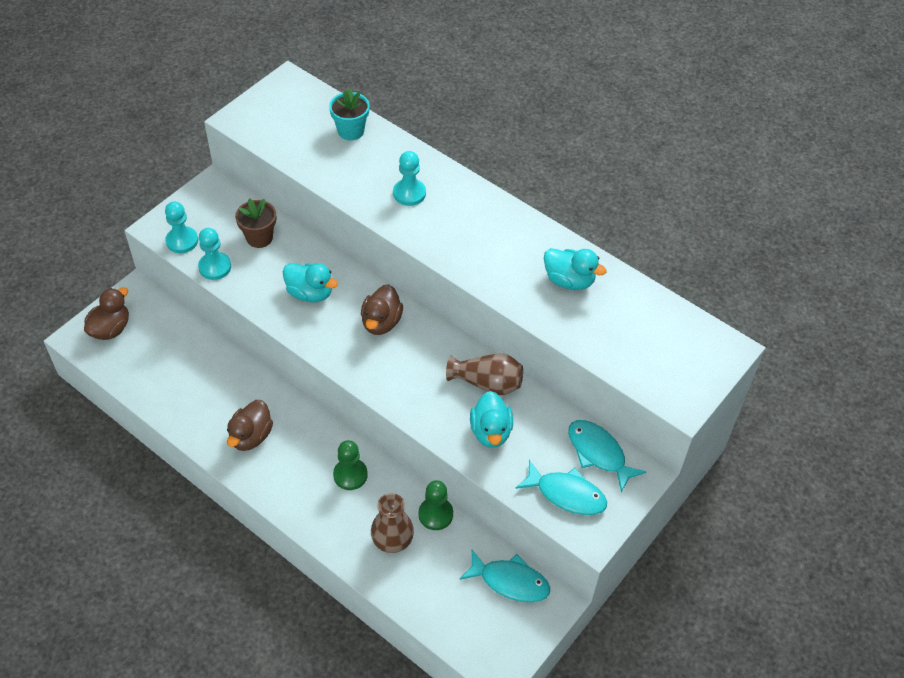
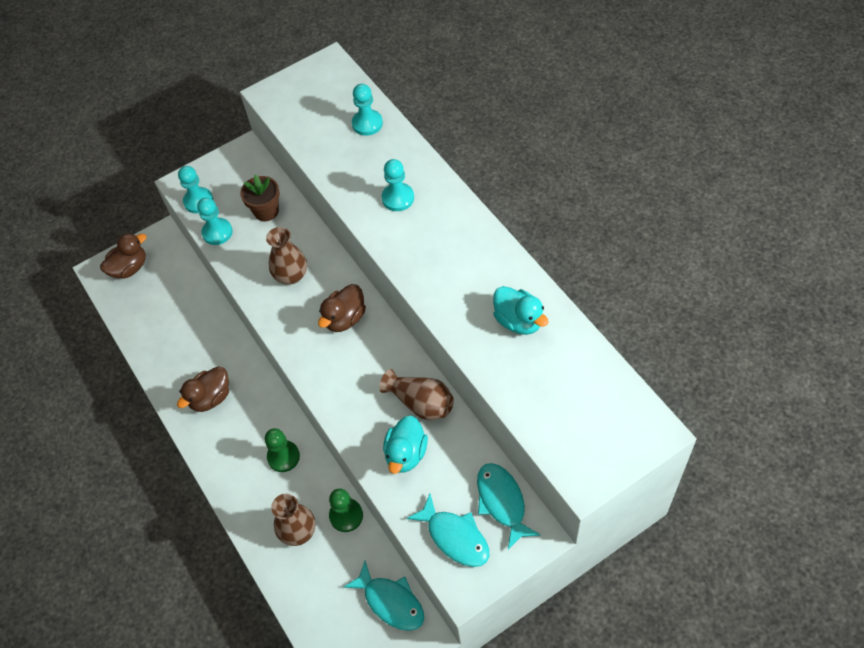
camera: 25 degrees right, 5 degrees up
(310, 293) = (291, 275): turquoise duck -> brown vase
(351, 131) = (367, 123): turquoise flower pot -> turquoise pawn

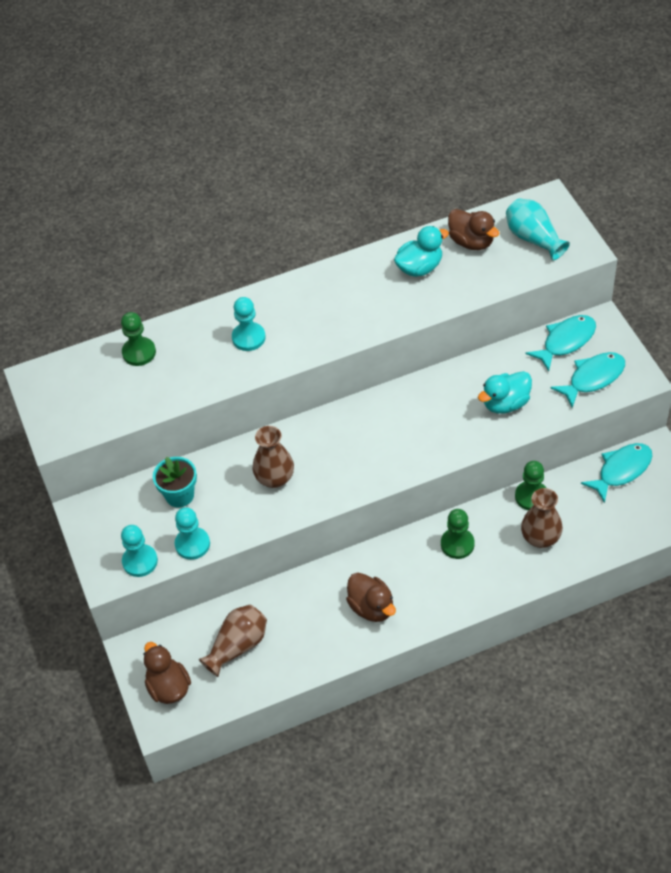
camera: 80 degrees left, 5 degrees down
(266, 211) = (179, 495): brown flower pot -> turquoise flower pot
(345, 318) = (343, 436): brown duck -> brown duck (471, 242)
(367, 123) = (139, 352): turquoise pawn -> green pawn
(406, 454) = (505, 403): turquoise duck -> turquoise duck turned 120 degrees clockwise
(421, 403) = (455, 386): brown vase -> brown vase (238, 646)
(502, 502) = (566, 341): turquoise fish -> turquoise fish turned 150 degrees clockwise
(589, 425) = (533, 238): none -> turquoise vase

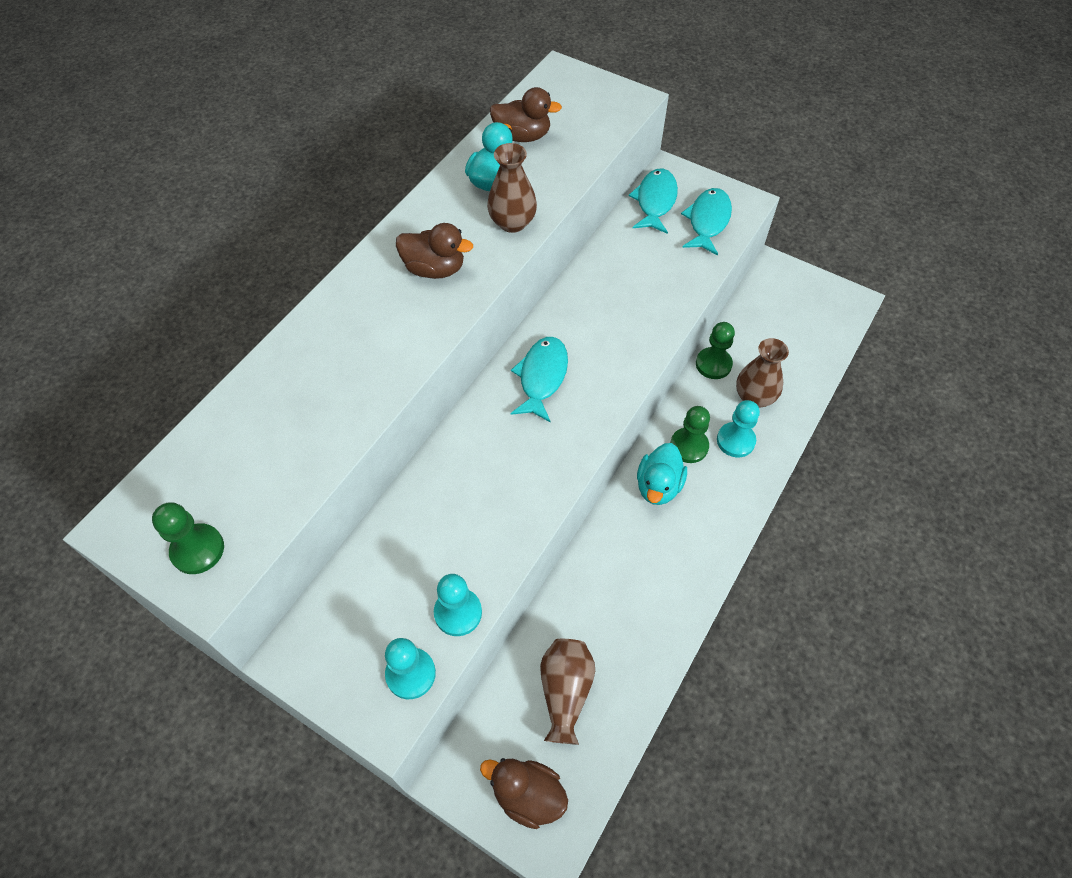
camera: 40 degrees left, 5 degrees up
(139, 352) = (242, 421): green pawn -> green pawn (198, 550)
(179, 495) = (397, 564): turquoise flower pot -> none
(248, 338) = (366, 338): turquoise pawn -> turquoise pawn (735, 441)
(275, 478) = (490, 481): brown vase -> brown vase (512, 223)
(371, 607) = (664, 559): brown duck -> brown duck (434, 269)
(505, 403) = (653, 282): turquoise duck -> turquoise duck (658, 486)
(533, 238) = (578, 108): turquoise vase -> none
(621, 470) = (765, 300): turquoise fish -> turquoise fish (542, 377)

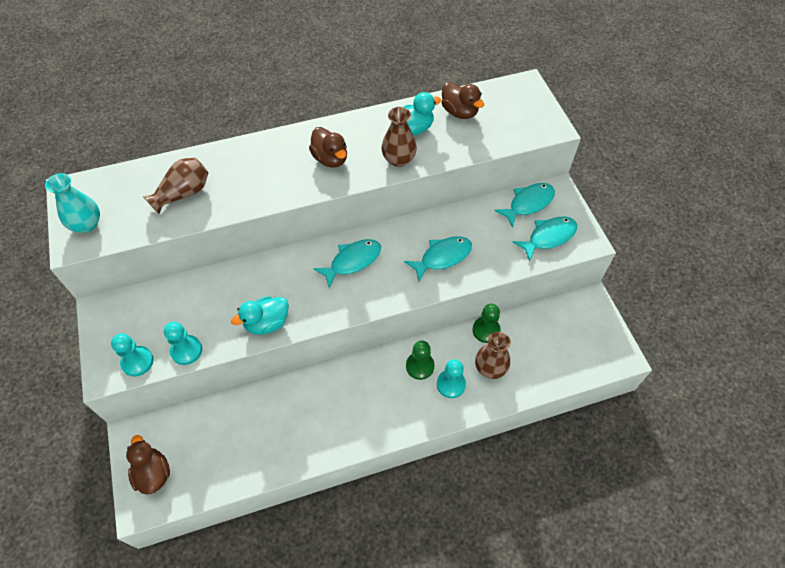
camera: 40 degrees right, 0 degrees up
(198, 550) = (87, 224): green pawn -> turquoise vase
(565, 692) = (220, 440): brown vase -> brown vase (183, 193)
(629, 308) = (442, 257): none -> turquoise fish
(658, 486) = (379, 374): turquoise duck -> turquoise duck (267, 323)

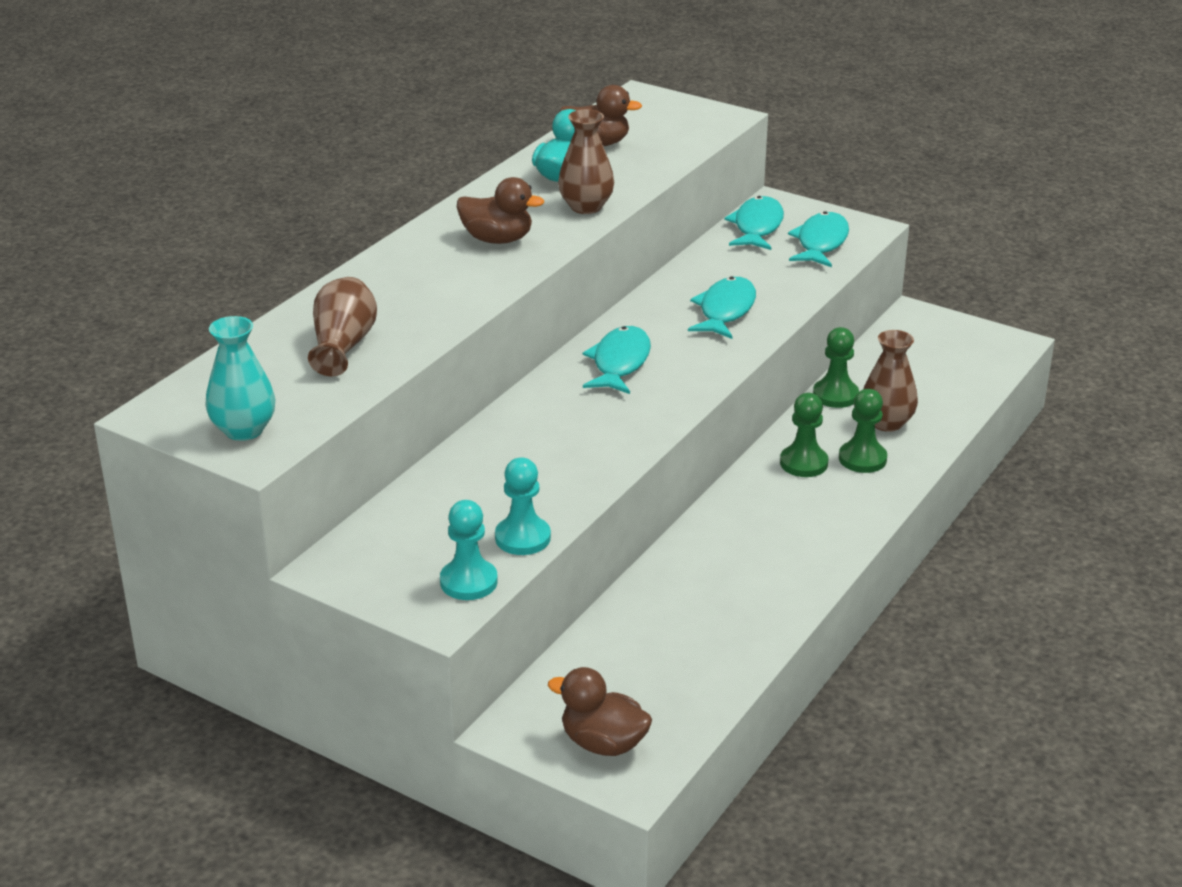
camera: 40 degrees left, 25 degrees down
(267, 323) = (593, 463): turquoise duck -> none
(451, 384) = (862, 459): turquoise pawn -> green pawn

